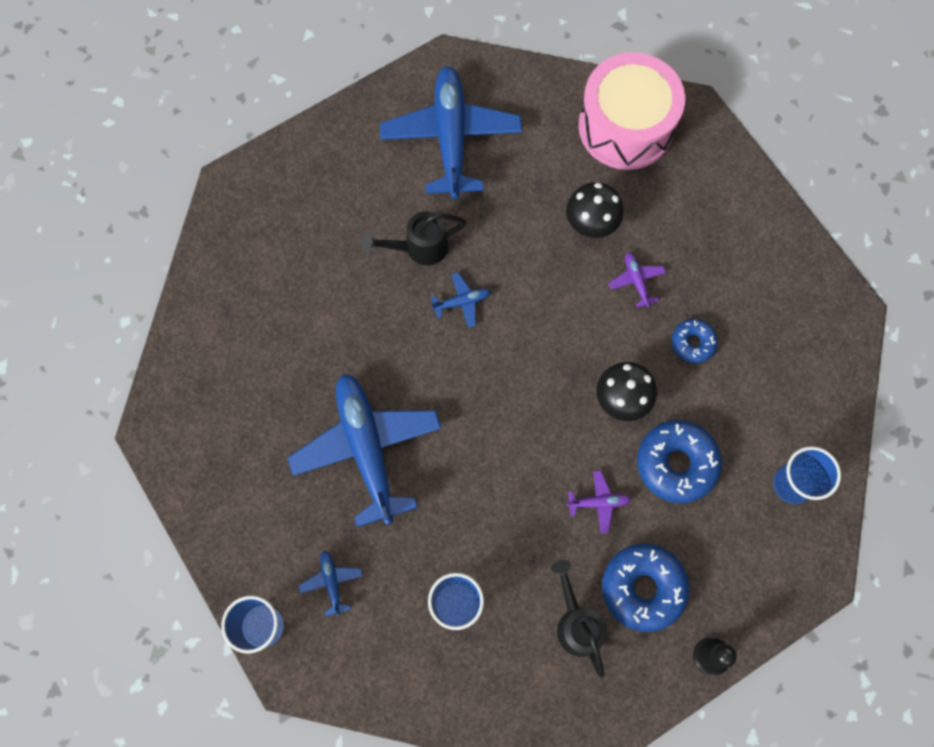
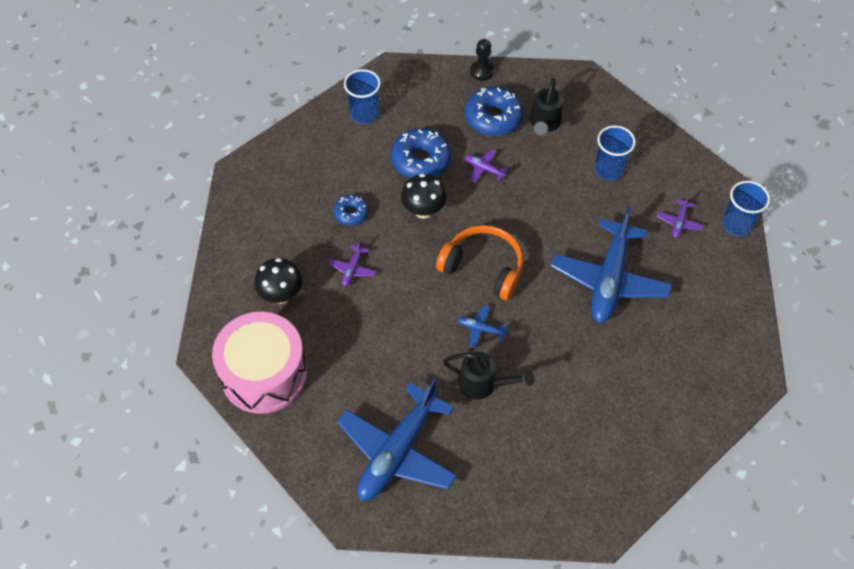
camera: 145 degrees left, 15 degrees down
(332, 582) = (679, 222): blue plane -> purple plane
(508, 372) = (483, 268): none -> orange headphones
(591, 224) = (350, 323): black mushroom -> black mushroom (281, 294)

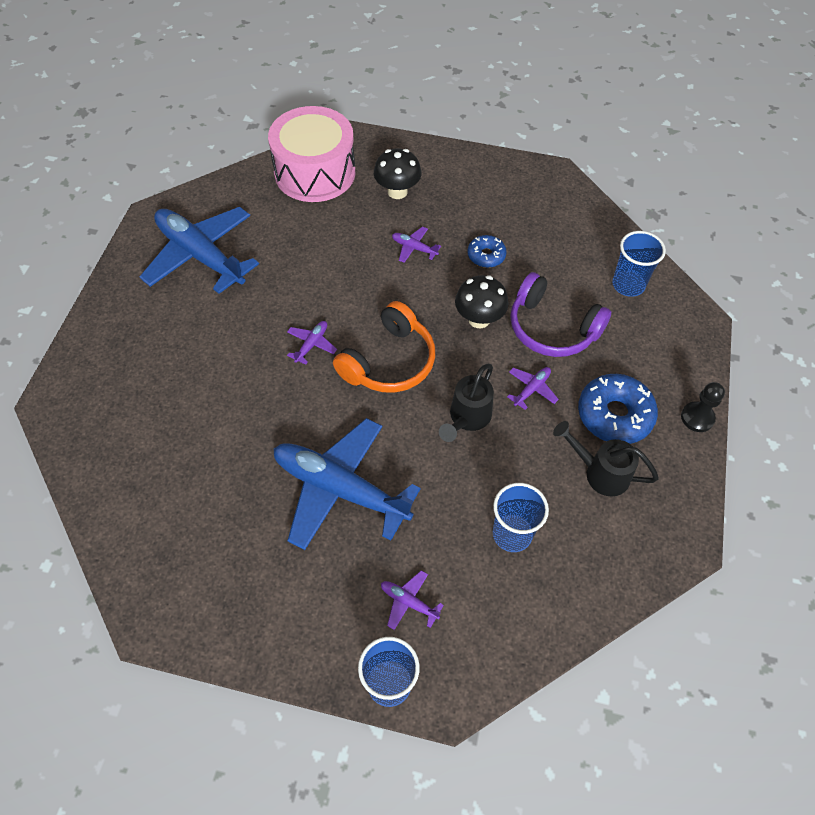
camera: 100 degrees right, 0 degrees up
(421, 160) = (552, 328): blue donut -> purple headphones
(480, 329) = (311, 344): blue plane -> purple plane
(483, 384) = (246, 335): black watering can -> black watering can (467, 418)

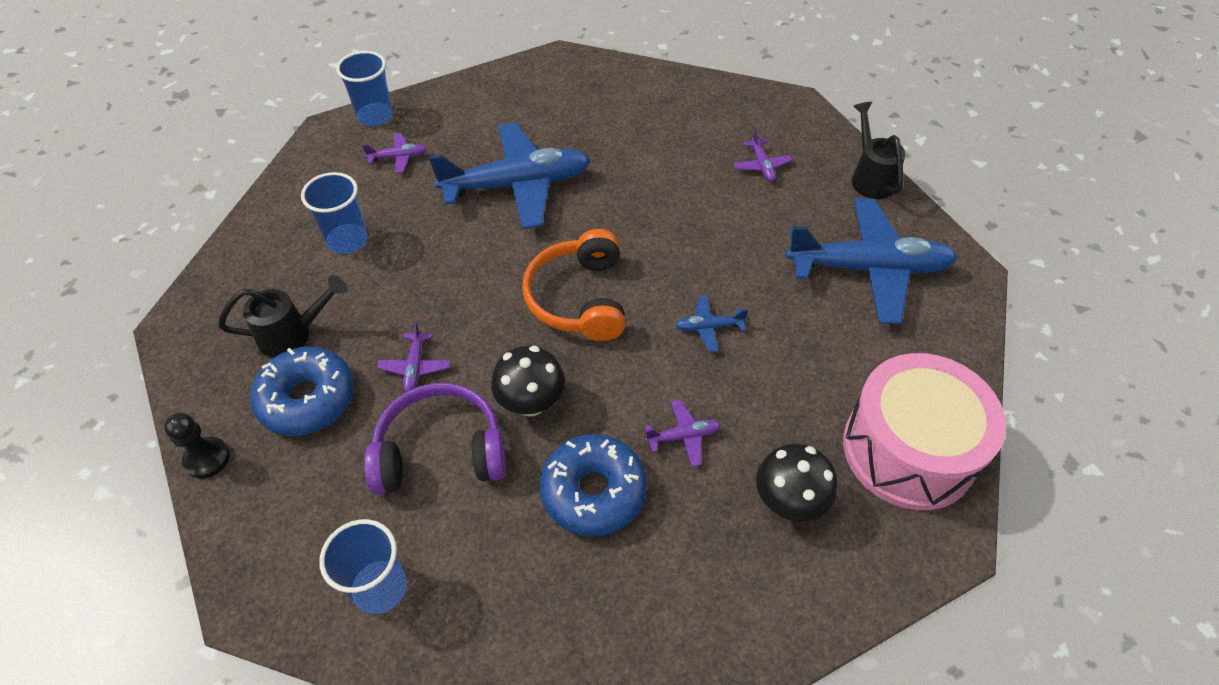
camera: 140 degrees right, 5 degrees down
(311, 344) = (665, 265): purple plane -> purple plane (762, 166)
(334, 289) = (708, 327): none -> blue plane
(467, 418) = (458, 299): black watering can -> black watering can (870, 177)
(486, 255) = (593, 491): blue donut -> blue donut, size x1.76

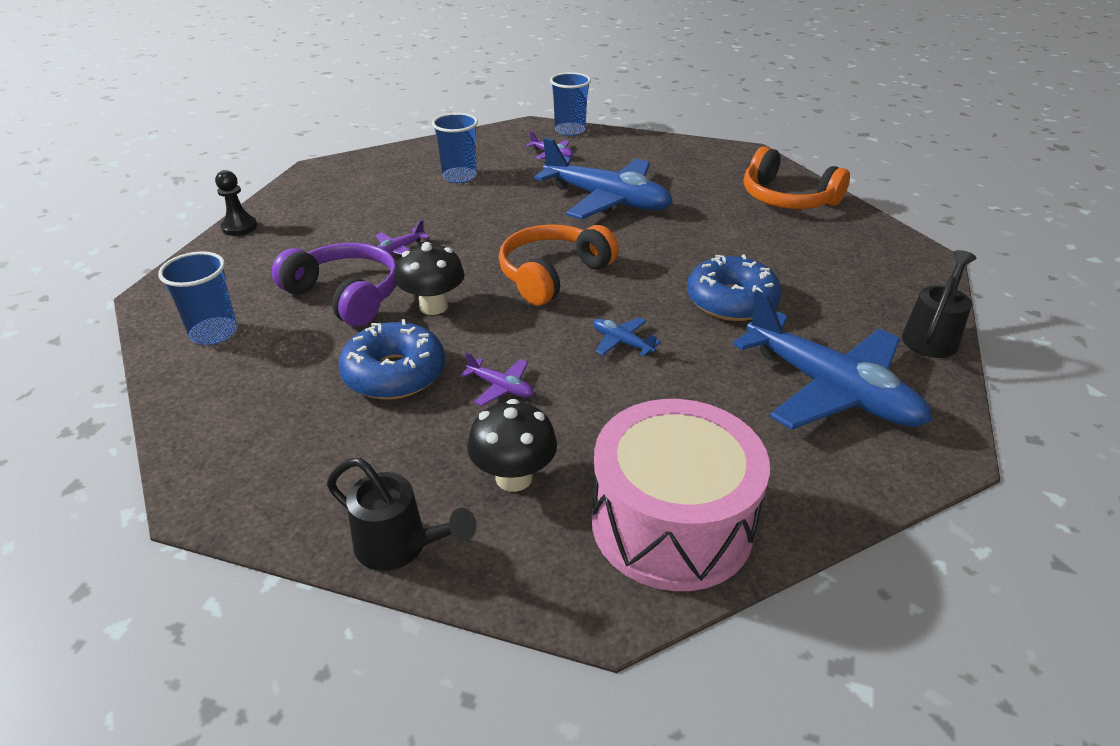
camera: 45 degrees right, 15 degrees down
(293, 334) = (363, 201): black watering can -> black watering can (400, 547)
(307, 399) = (322, 231): blue donut -> blue donut (731, 301)
(647, 96) = (787, 198): none -> orange headphones
(762, 166) = (827, 279): purple plane -> none

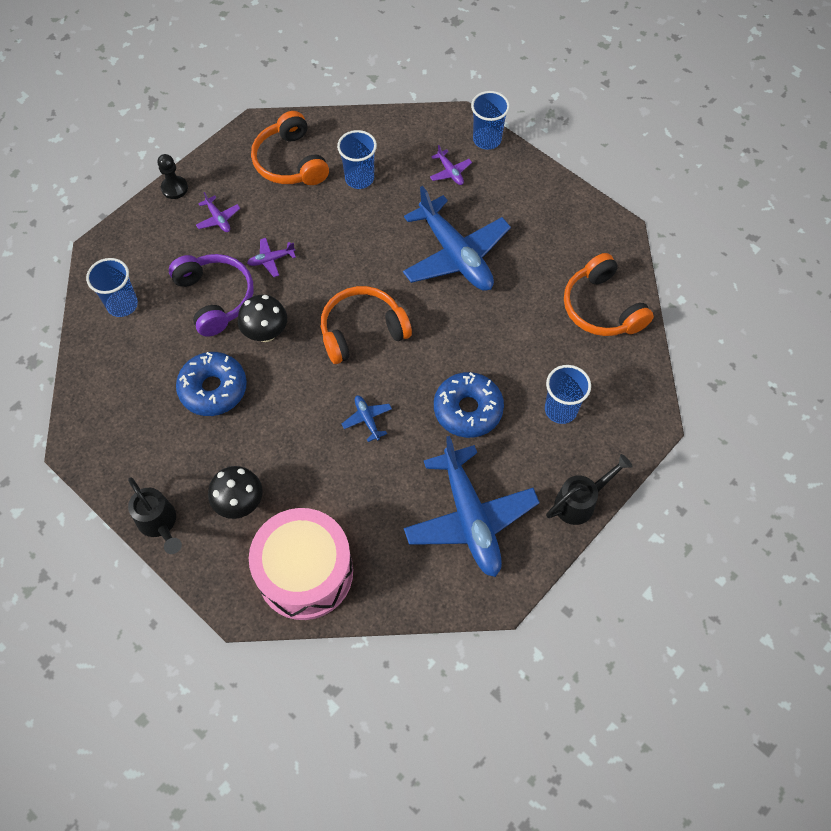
camera: 25 degrees right, 25 degrees up
(373, 182) = (291, 162): none -> orange headphones
(501, 387) = (270, 428): purple plane -> purple plane (218, 219)
(828, 273) = (560, 409): none -> blue cup

